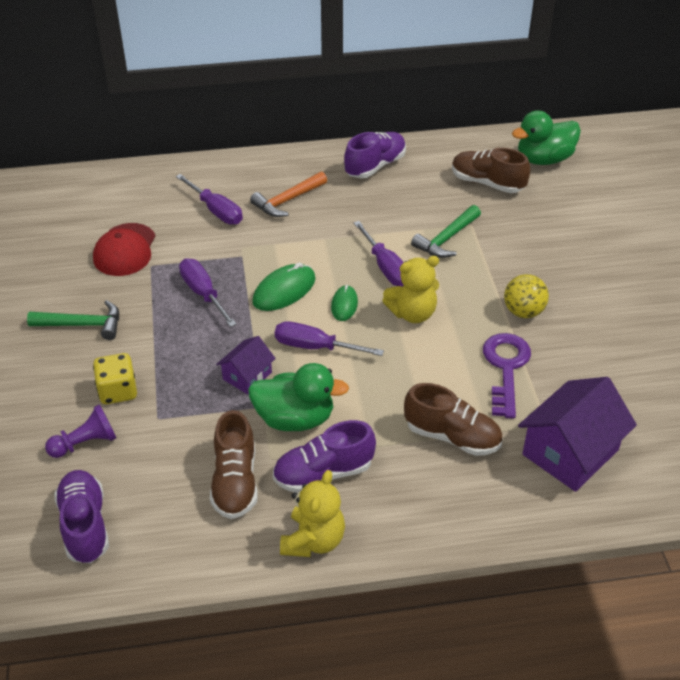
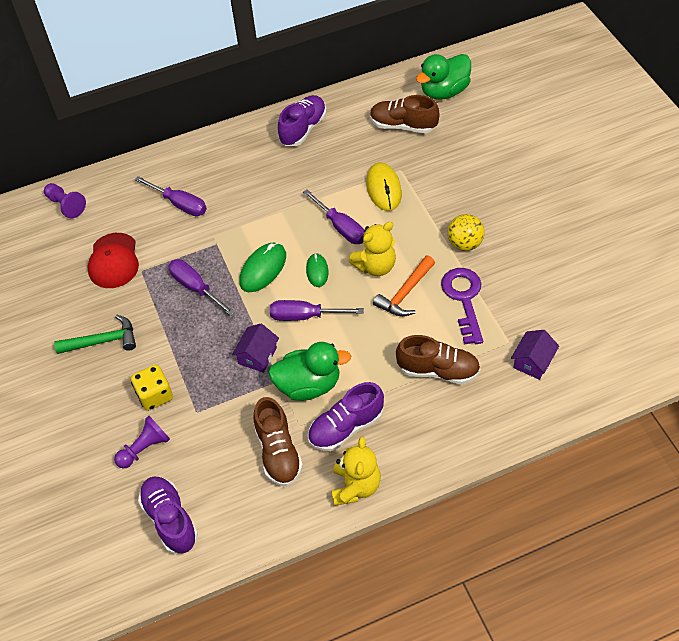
camera: 10 degrees left, 10 degrees up
(96, 189) = (66, 205): none -> purple pawn
(287, 201) = (238, 180): orange hammer -> orange hammer (405, 293)
(446, 239) = (384, 188): green hammer -> yellow mouse
(570, 452) = (533, 362): purple house -> purple house, size x0.54

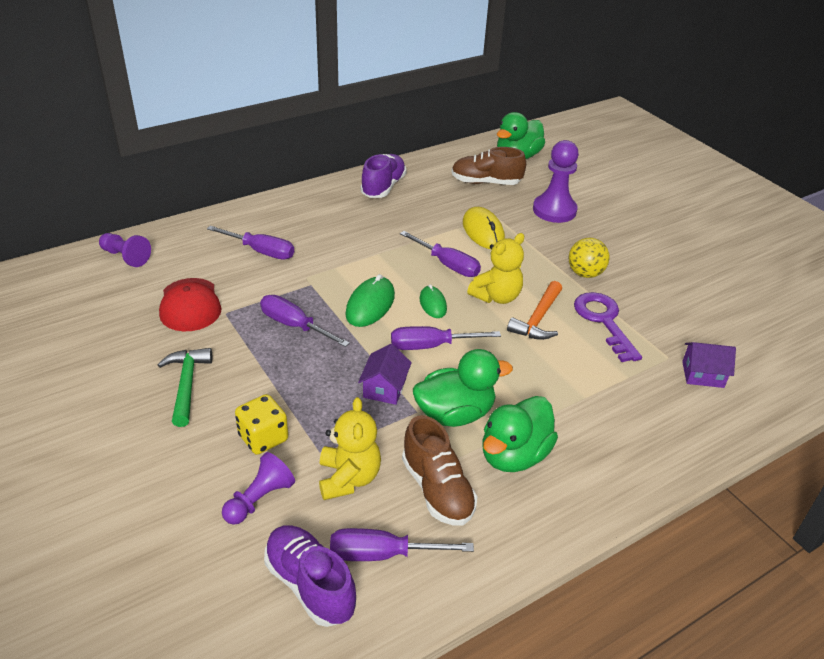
camera: 15 degrees left, 15 degrees down
(103, 341) = (187, 384): green hammer -> green hammer turned 75 degrees counterclockwise
(226, 501) = (383, 554): none -> purple screwdriver
(346, 427) = (514, 455): purple shoe -> green duck
(355, 486) = (547, 520): yellow teddy bear -> yellow teddy bear (348, 478)
(438, 370) = (601, 389): brown shoe -> none
(459, 164) = (554, 210): none -> purple pawn
(533, 362) = (702, 374): purple house -> purple house turned 75 degrees clockwise

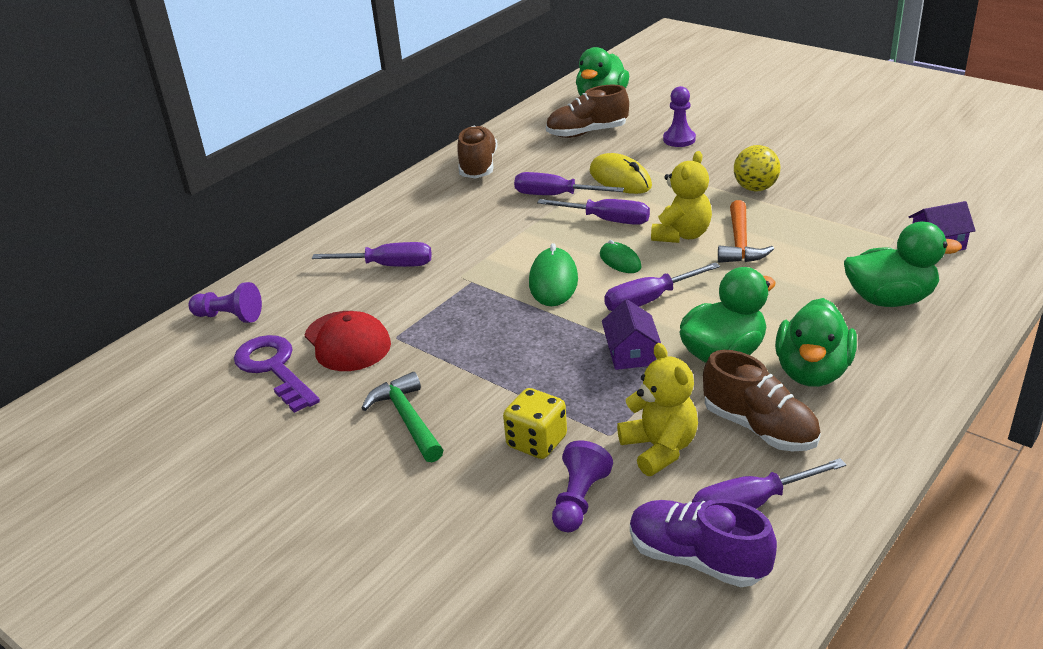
camera: 15 degrees left, 5 degrees down
(295, 326) = (485, 325): purple screwdriver -> purple screwdriver (555, 195)
(383, 187) = (478, 166): purple shoe -> brown shoe
(554, 210) = (679, 139): purple pawn -> purple pawn, size x0.64
(603, 321) = (807, 225): purple key -> purple key (274, 368)
(625, 412) = (890, 299): none -> green duck

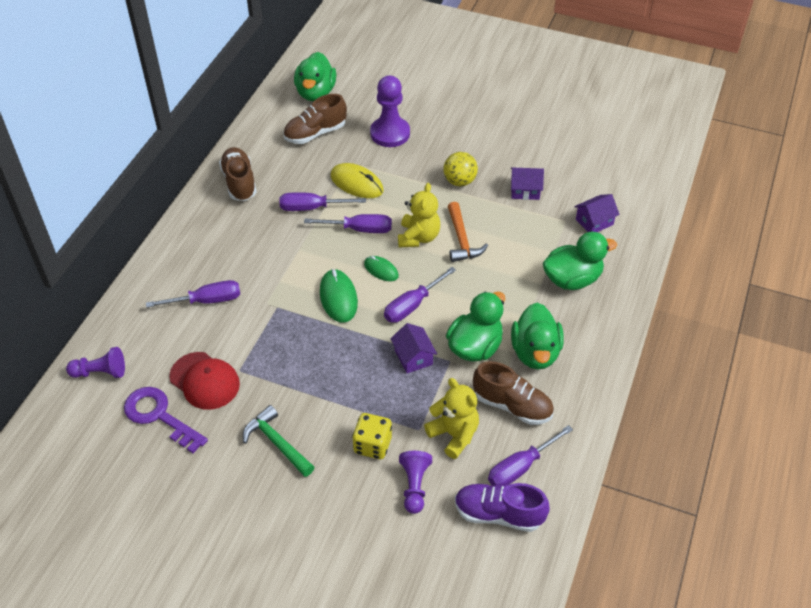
camera: 20 degrees left, 15 degrees up
(679, 139) = (390, 133): purple pawn -> purple pawn, size x1.57
(843, 204) = (525, 190): none -> purple house

